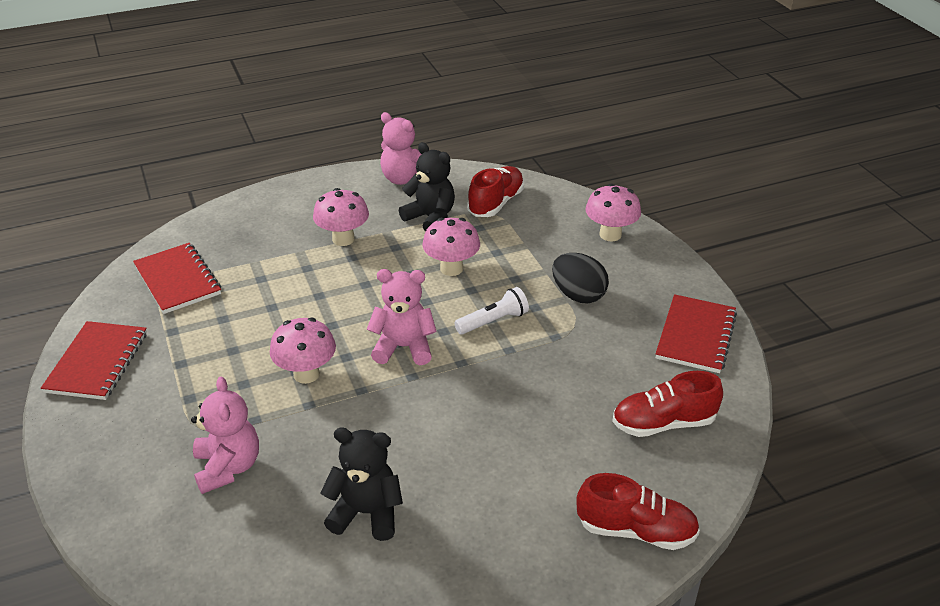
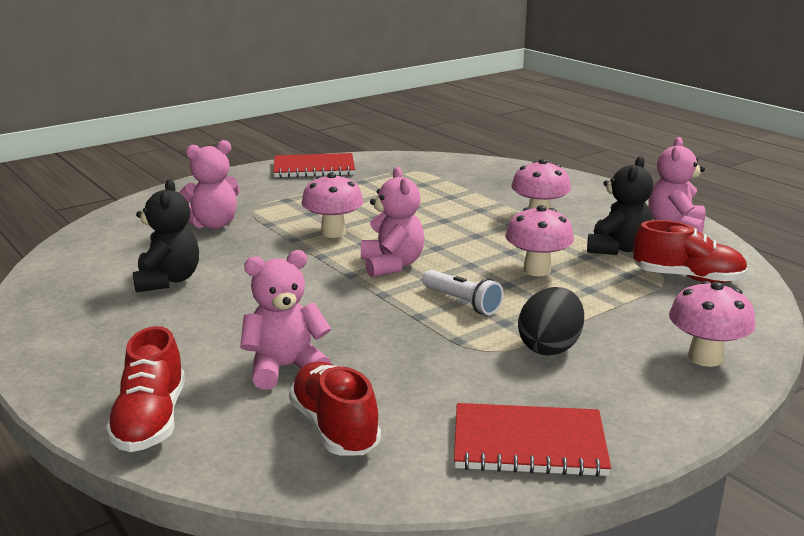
camera: 75 degrees right, 15 degrees down
(178, 280) = (426, 172): red notebook -> none
(572, 440) = (285, 368): none -> pink teddy bear

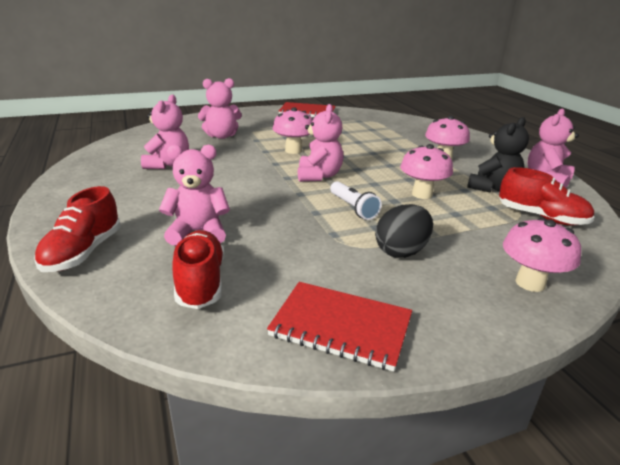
camera: 15 degrees right, 5 degrees up
(168, 280) = (168, 164): black teddy bear -> pink teddy bear

